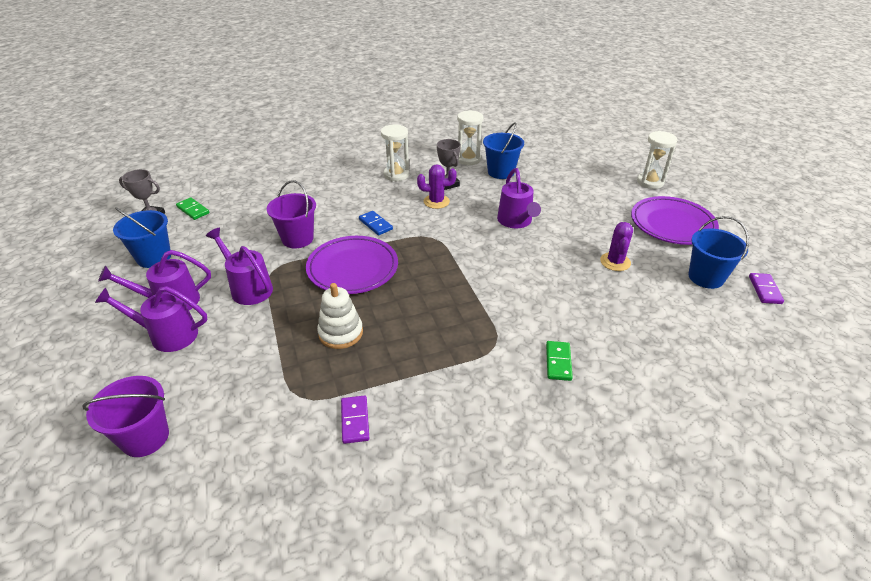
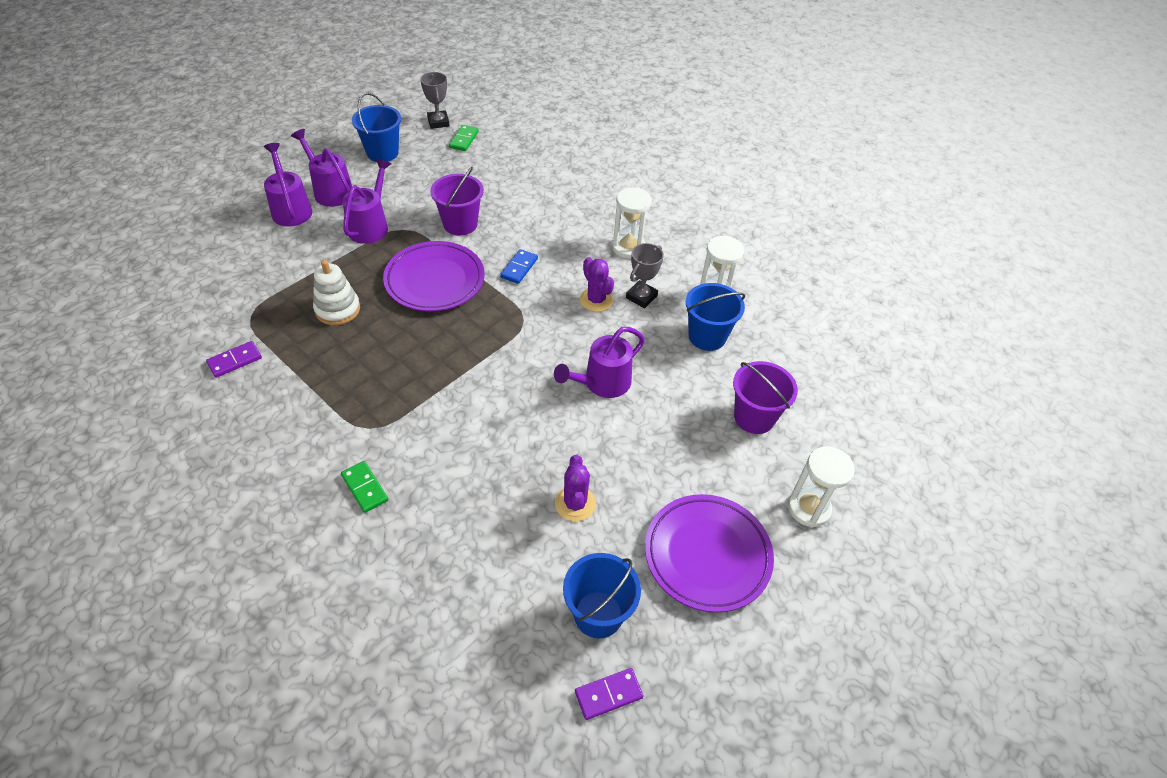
camera: 60 degrees right, 10 degrees up
(145, 437) = (182, 252): purple bucket -> purple bucket (754, 417)
(558, 362) = (364, 488): green domino -> green domino turned 75 degrees clockwise
(615, 262) = (575, 503): purple cactus -> purple cactus turned 75 degrees counterclockwise

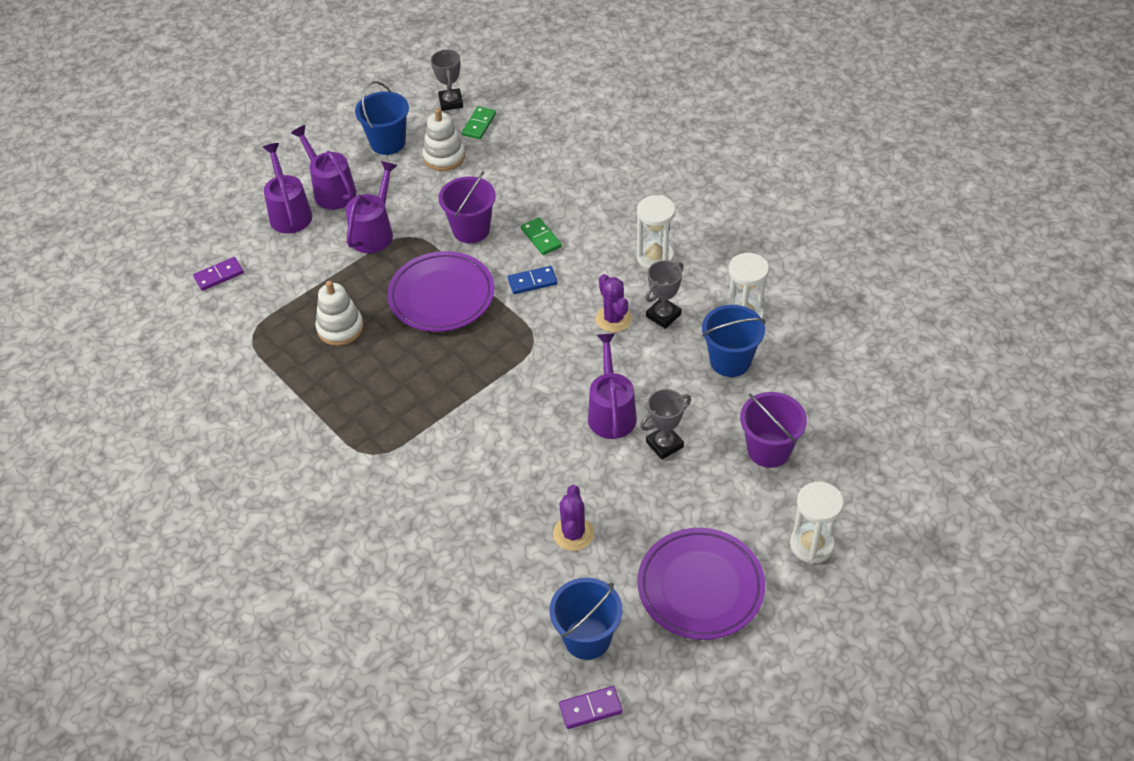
camera: 10 degrees right, 0 degrees up
(235, 361) = (239, 383): purple domino -> purple domino (219, 275)
(364, 488) = (368, 513): green domino -> green domino (541, 238)
(433, 165) = (444, 157): none -> white stacking toy
(519, 268) = (532, 282): blue domino -> blue domino turned 45 degrees clockwise
(601, 383) = (611, 411): purple watering can -> purple watering can turned 120 degrees clockwise
(655, 413) = (664, 444): none -> grey trophy

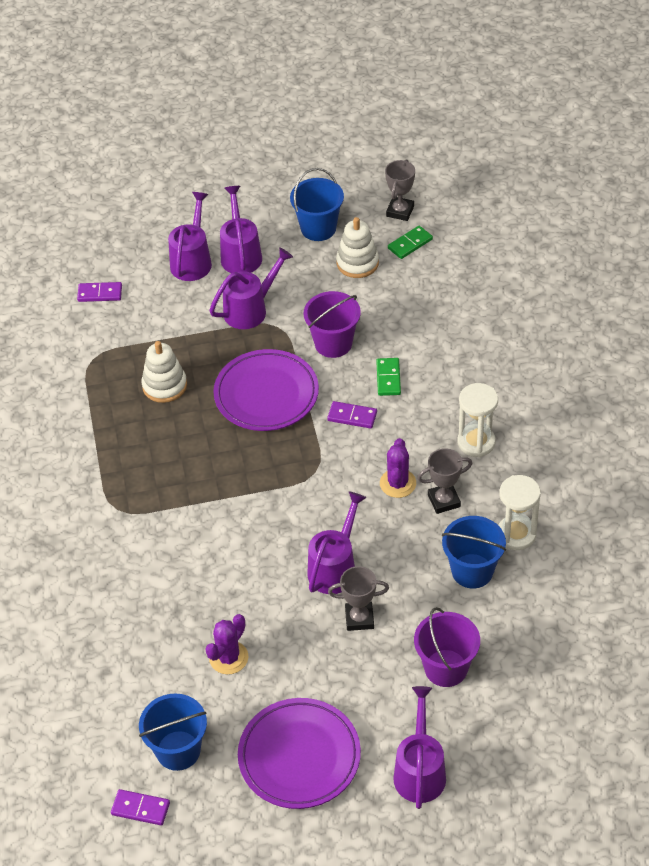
camera: 30 degrees right, 0 degrees up
(532, 282) = (352, 416): blue domino -> purple domino
(811, 545) = (419, 770): white hourglass -> purple watering can

